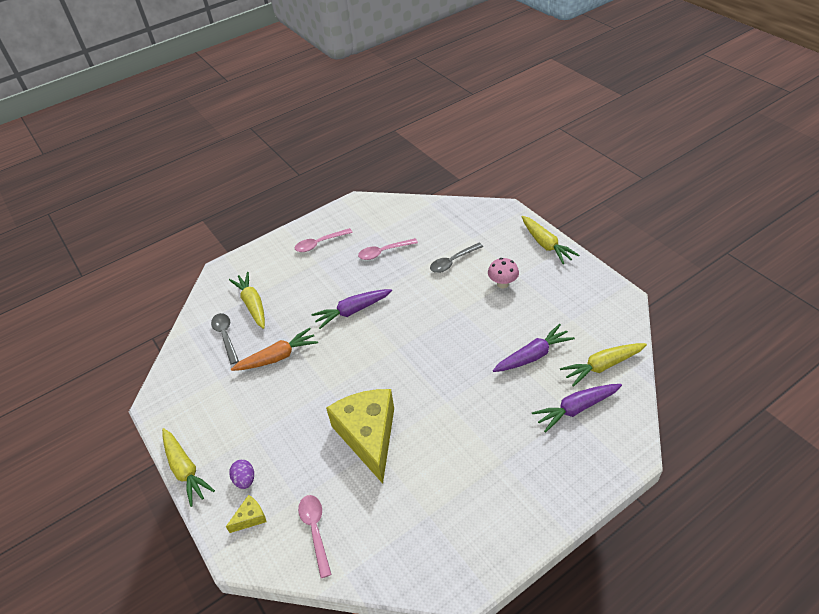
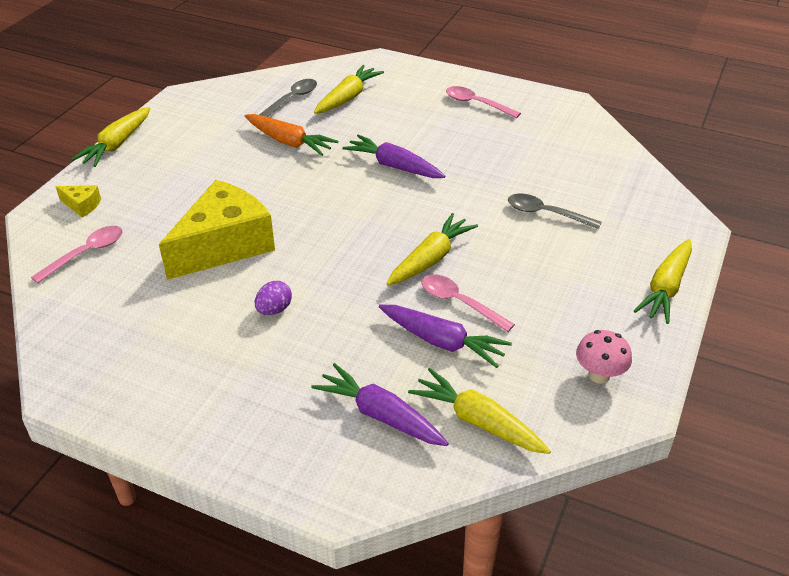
camera: 55 degrees right, 5 degrees down
(245, 480) = (124, 184): purple egg -> purple egg (274, 310)
(383, 252) = (508, 153): pink spoon -> pink spoon (459, 303)
(457, 331) = (430, 259): none -> yellow carrot
(502, 284) = (548, 271): pink mushroom -> pink mushroom (599, 375)

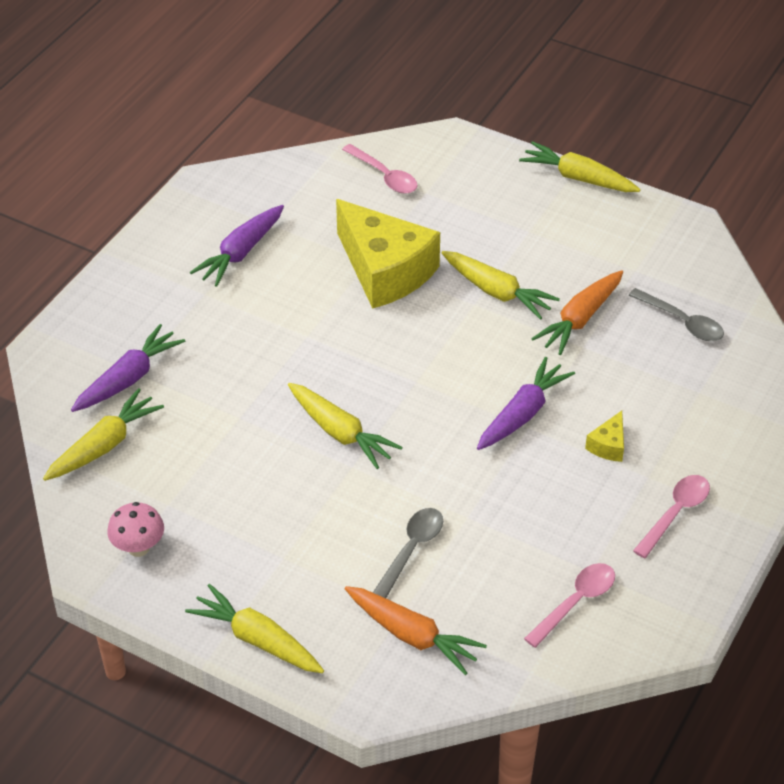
camera: 95 degrees right, 5 degrees up
(82, 205) = (464, 164): yellow cheese -> yellow cheese (608, 445)
(274, 310) = (280, 308): purple egg -> none
(348, 97) = (688, 377): yellow carrot -> yellow carrot (497, 292)
(442, 342) = (211, 430): purple carrot -> purple carrot (241, 253)
(459, 303) = (265, 449): pink spoon -> pink spoon (575, 602)
(625, 209) = (412, 635): none -> orange carrot

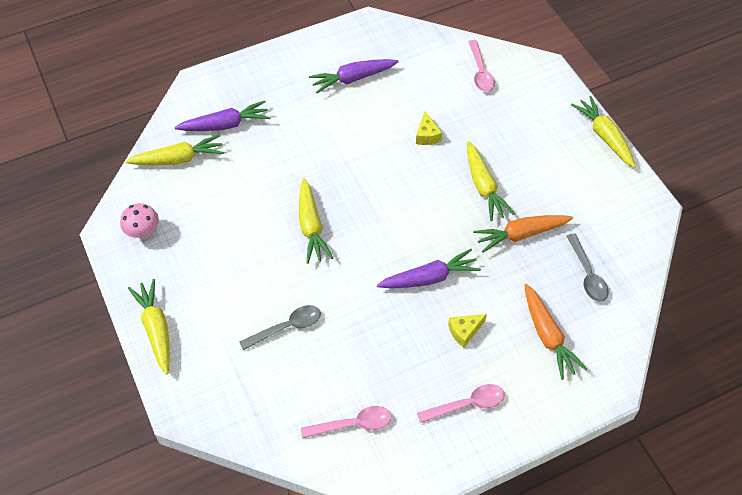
camera: 35 degrees right, 10 degrees up
(385, 271) = (427, 135): yellow cheese -> yellow cheese, size x0.40
(412, 635) = (240, 383): orange carrot -> orange carrot (547, 336)

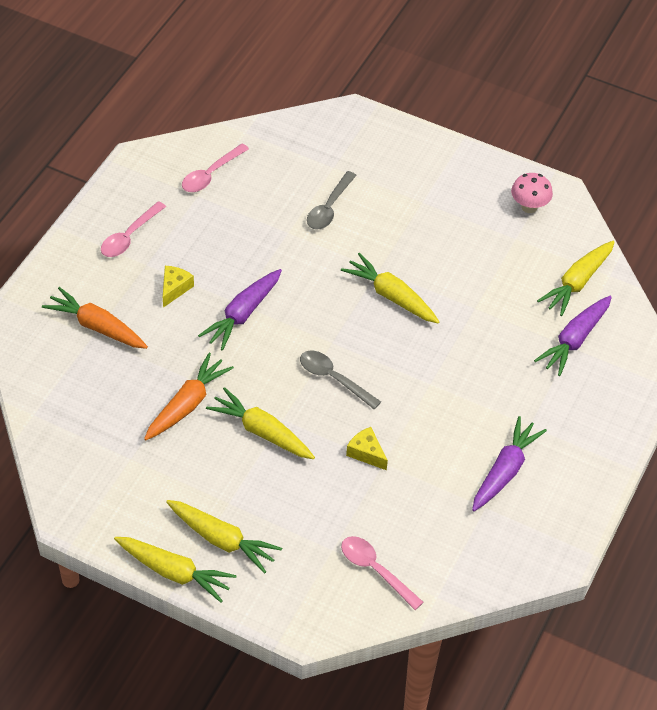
camera: 140 degrees right, 5 degrees down
(156, 329) = (432, 149): yellow carrot -> yellow carrot (222, 540)
(587, 274) = (95, 403): grey spoon -> grey spoon (333, 378)

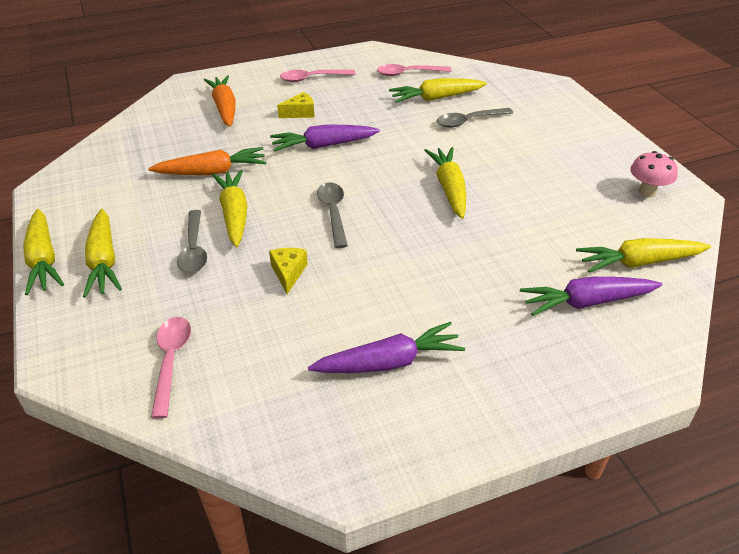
camera: 45 degrees right, 10 degrees down
(272, 194) = (436, 98): none -> yellow carrot
(274, 483) = (194, 249): none -> grey spoon

